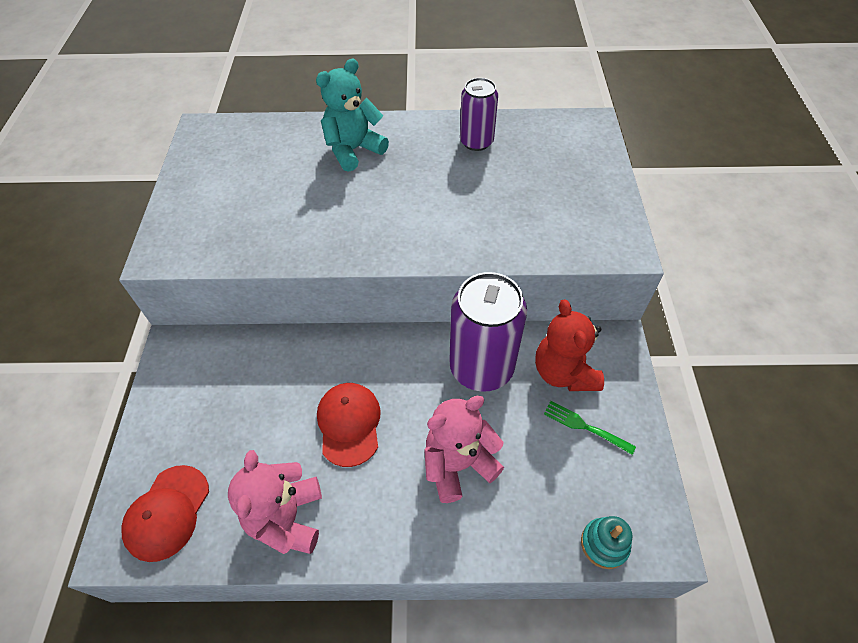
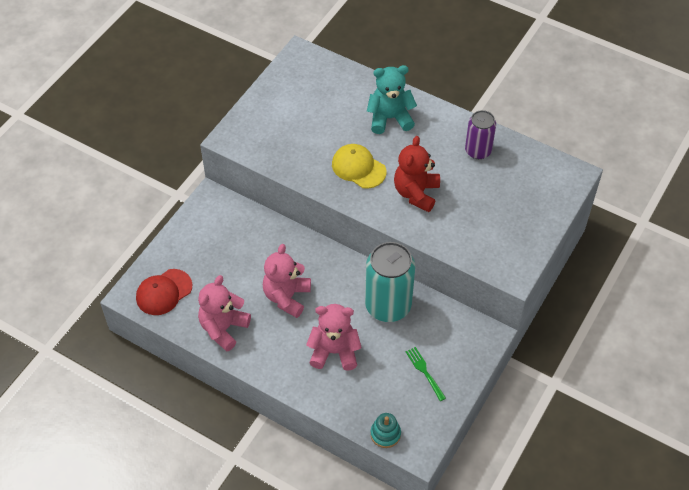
camera: 30 degrees right, 0 degrees up
(349, 424) = (287, 297): red cap -> pink teddy bear
(353, 216) = (358, 168): none -> yellow cap
(481, 367) = (388, 305): purple can -> turquoise can
(564, 372) = (437, 335): red teddy bear -> red teddy bear (416, 193)

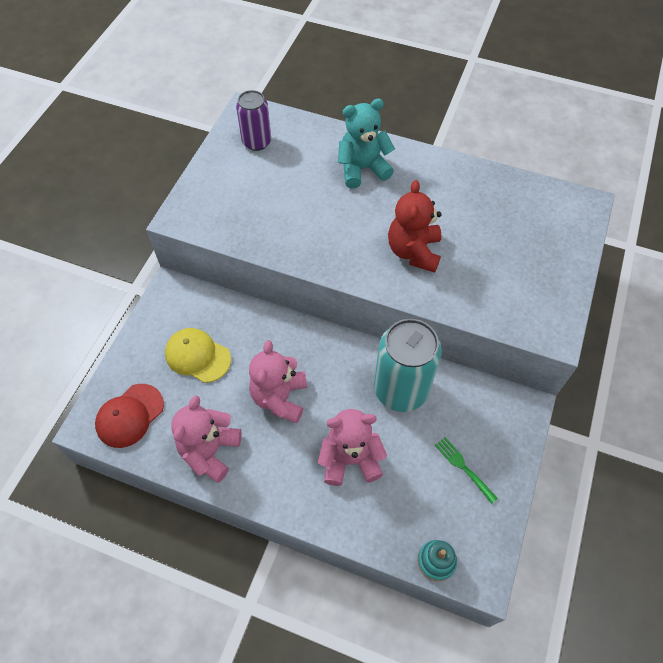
camera: 10 degrees left, 5 degrees up
(358, 168) = (339, 231): yellow cap -> yellow cap (197, 356)
(478, 151) = (471, 192): purple can -> purple can (256, 142)

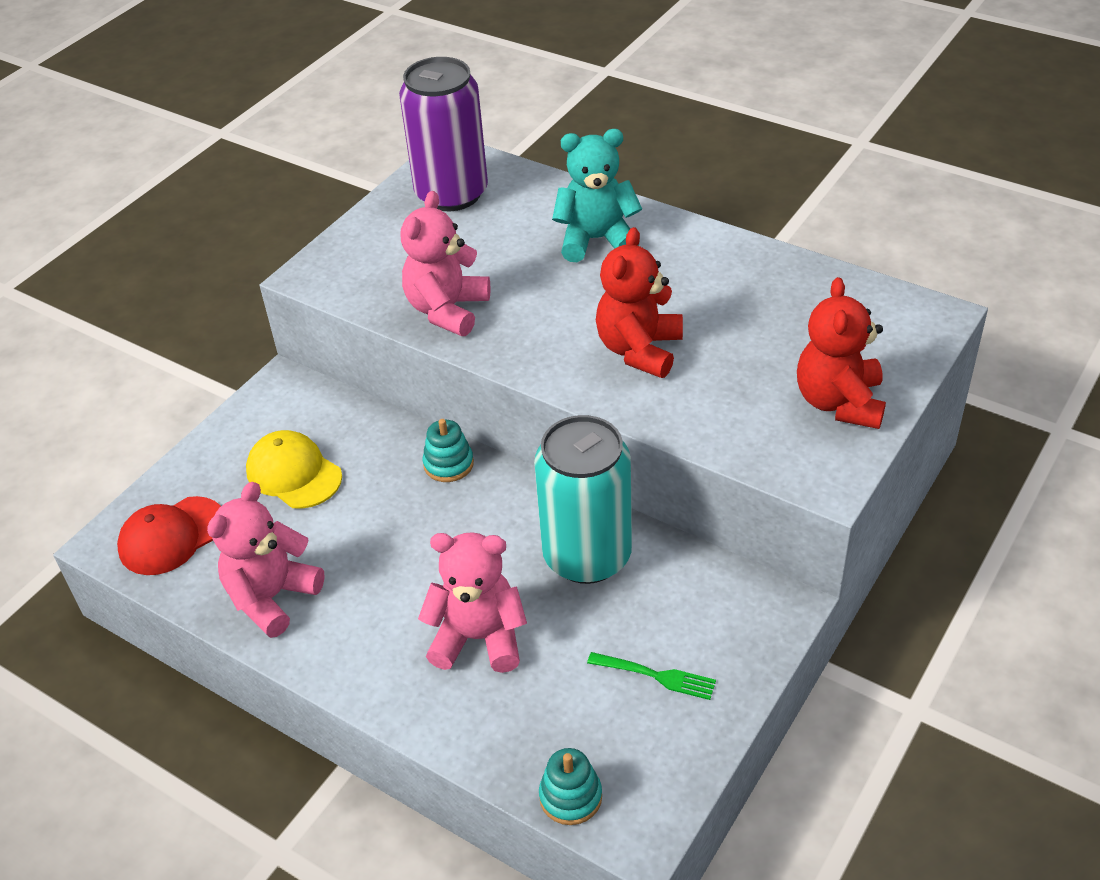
camera: 15 degrees right, 15 degrees down
(256, 142) = (451, 194): purple can -> purple can, size x1.67
(280, 397) = (397, 542): pink teddy bear -> pink teddy bear (447, 310)
(296, 335) = (448, 464): none -> turquoise stacking toy
(464, 468) = (655, 676): green fork -> green fork turned 135 degrees clockwise
(546, 275) = (839, 402): none -> red teddy bear

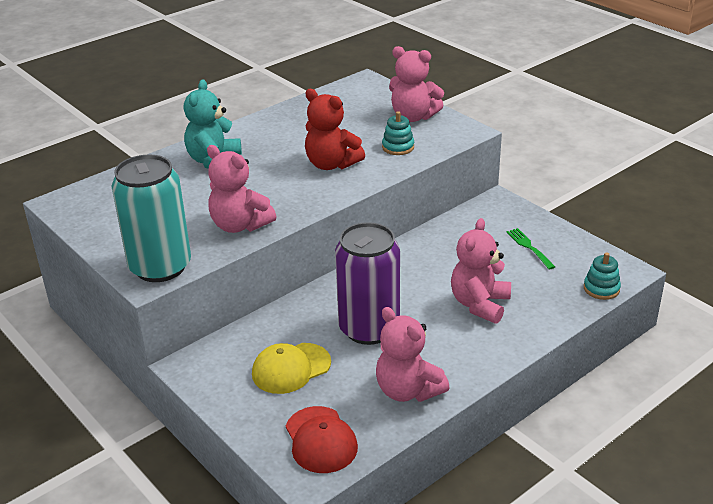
camera: 75 degrees left, 10 degrees down
(448, 464) = (325, 296): turquoise stacking toy -> turquoise stacking toy (398, 147)
(451, 194) = (108, 207): purple can -> purple can (369, 328)
(587, 556) = (433, 255): turquoise can -> turquoise can (160, 267)
(655, 676) = (529, 247): green fork -> green fork turned 60 degrees counterclockwise
(839, 402) = (413, 117): red teddy bear -> pink teddy bear

